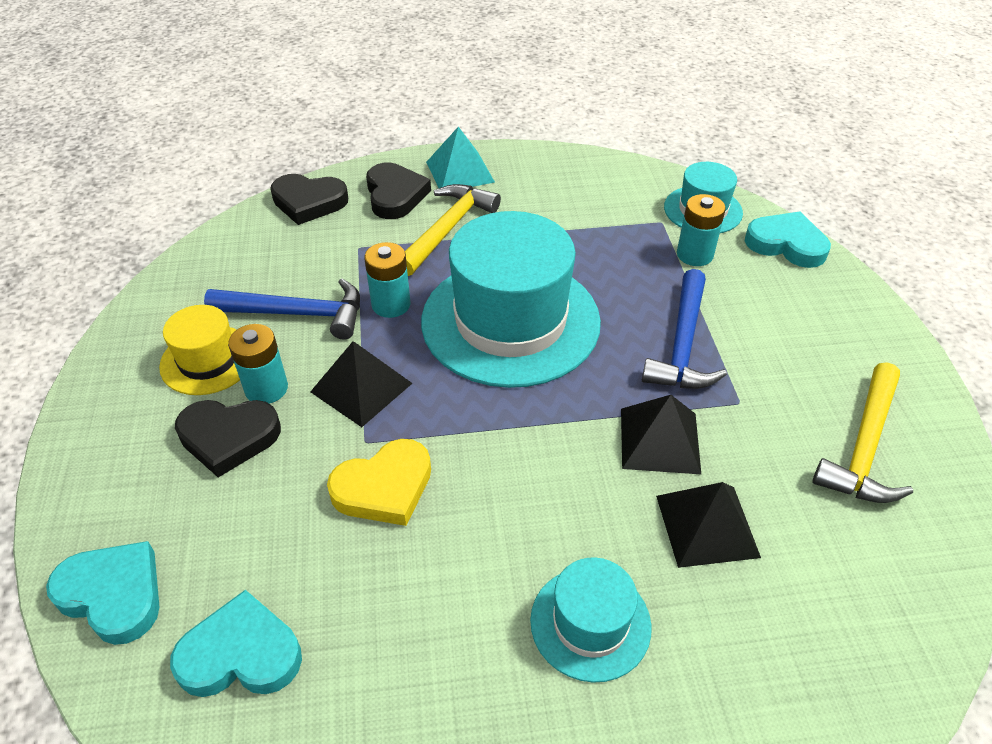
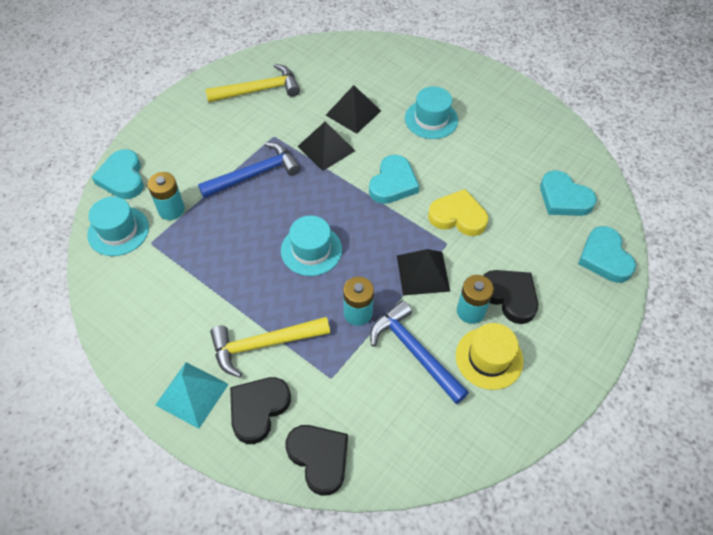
camera: 135 degrees left, 10 degrees up
(510, 321) = (311, 250): turquoise hat -> turquoise hat, size x0.50
(517, 464) = (393, 183): none -> turquoise heart

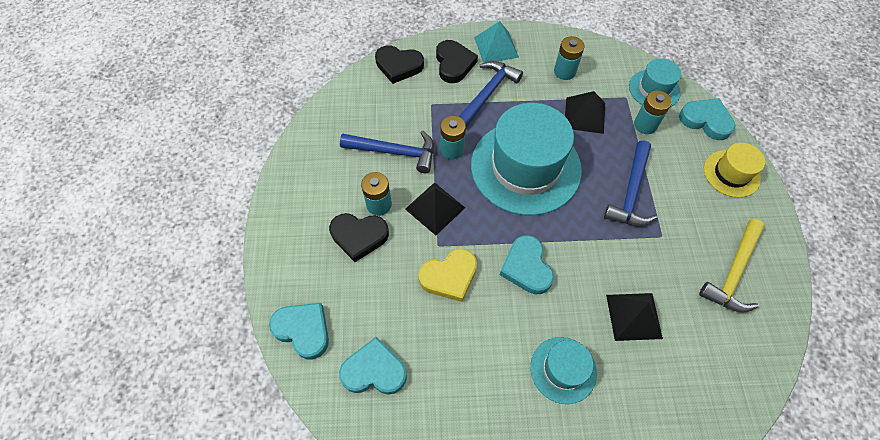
camera: 140 degrees right, 5 degrees up
(165, 309) = (564, 71): none -> turquoise battery
(264, 344) = (487, 94): yellow hammer -> blue hammer
(311, 250) = (525, 167): turquoise hat -> turquoise hat, size x2.00
(326, 148) = (611, 258): black pyramid -> black pyramid (584, 115)
(489, 358) = (343, 182): yellow hat -> yellow hat (731, 173)

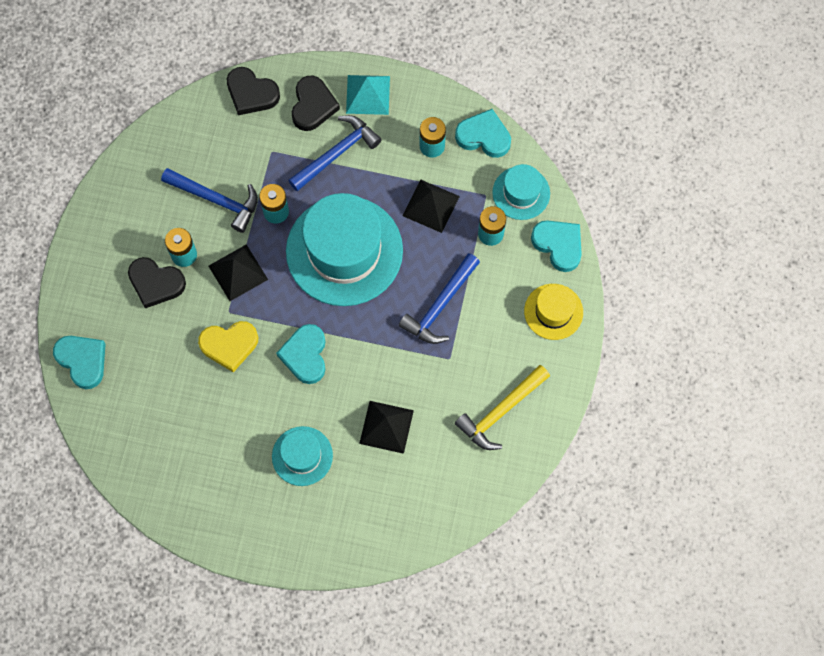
camera: 15 degrees right, 10 degrees up
(374, 370) = (136, 413): turquoise heart -> turquoise heart (484, 136)

